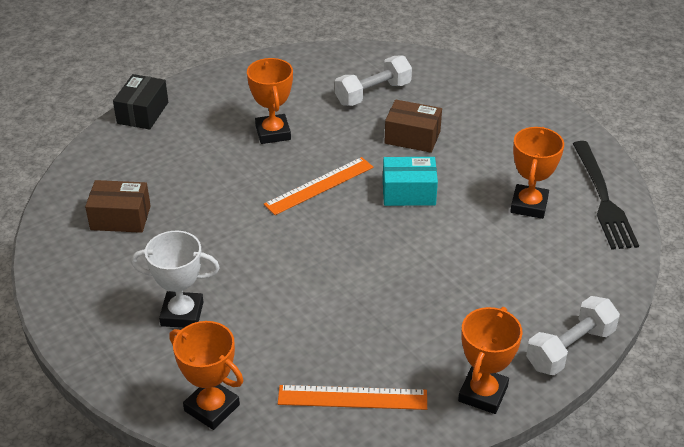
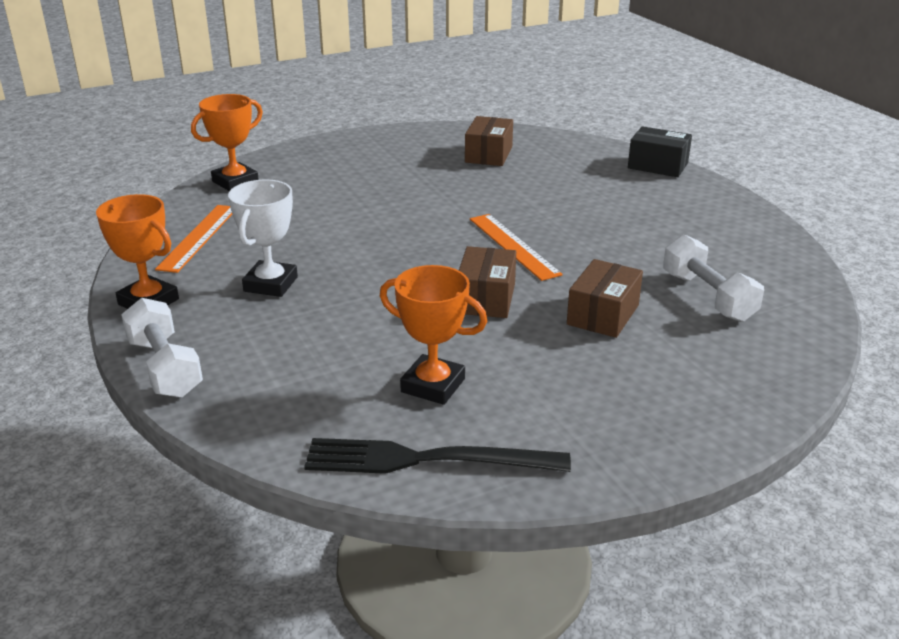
camera: 100 degrees right, 10 degrees down
(182, 314) = (349, 175): white trophy -> white trophy (270, 284)
(273, 133) = (618, 227): orange trophy -> none
(408, 192) = (486, 298): turquoise box -> brown box

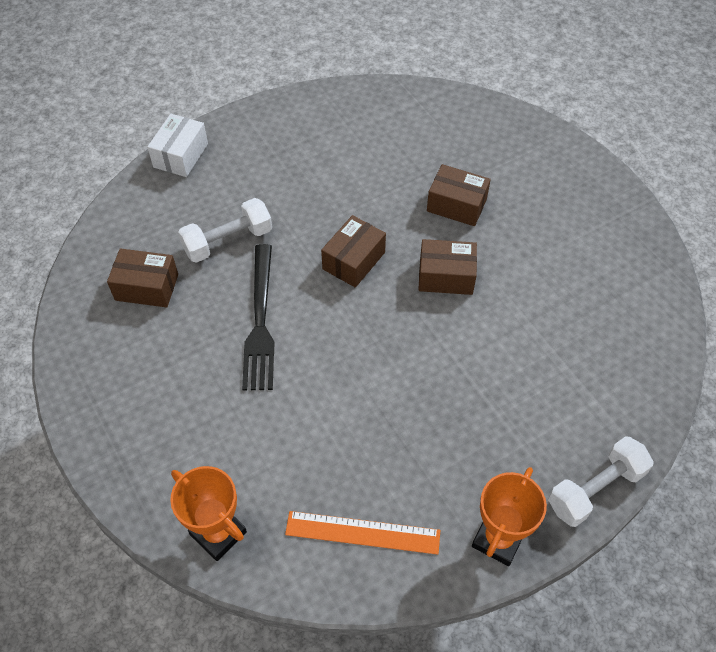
camera: 95 degrees left, 25 degrees up
(270, 284) = (448, 439): white trophy -> none
(426, 460) = (650, 298): black fork -> black fork (260, 321)
(433, 385) = (570, 301): orange trophy -> none
(513, 246) = (353, 260): orange ruler -> brown box
(657, 165) = (180, 155): black box -> white box
(708, 297) = (420, 146): white dumbbell -> white dumbbell (228, 241)

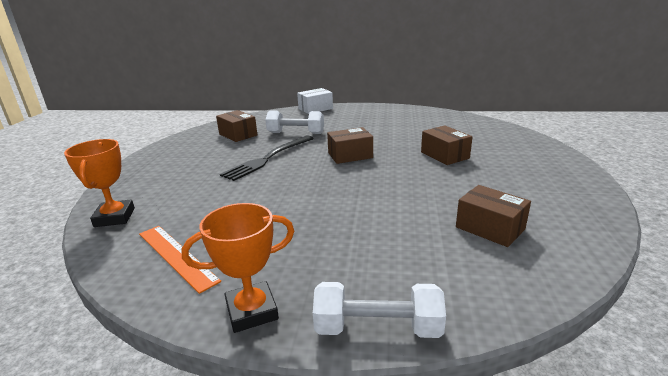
camera: 40 degrees right, 30 degrees down
(446, 276) = (399, 176): brown box -> brown box (490, 228)

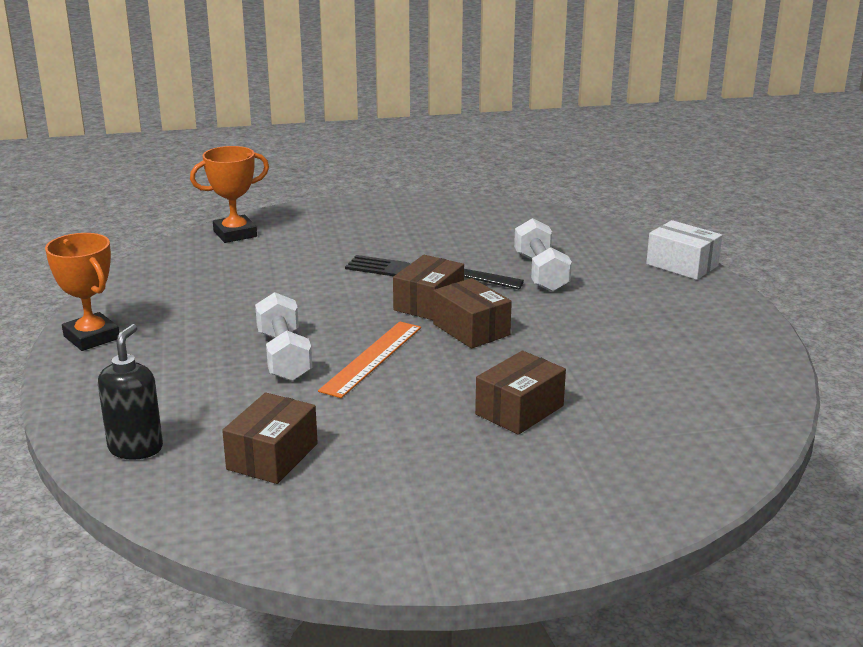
camera: 70 degrees right, 0 degrees up
(177, 256) = (171, 283): orange ruler -> orange ruler (372, 358)
(238, 135) = (504, 234): brown box -> brown box (429, 303)
(377, 328) = (72, 399): white dumbbell -> white dumbbell (284, 356)
(475, 289) = (136, 448): none -> black soap dispenser

